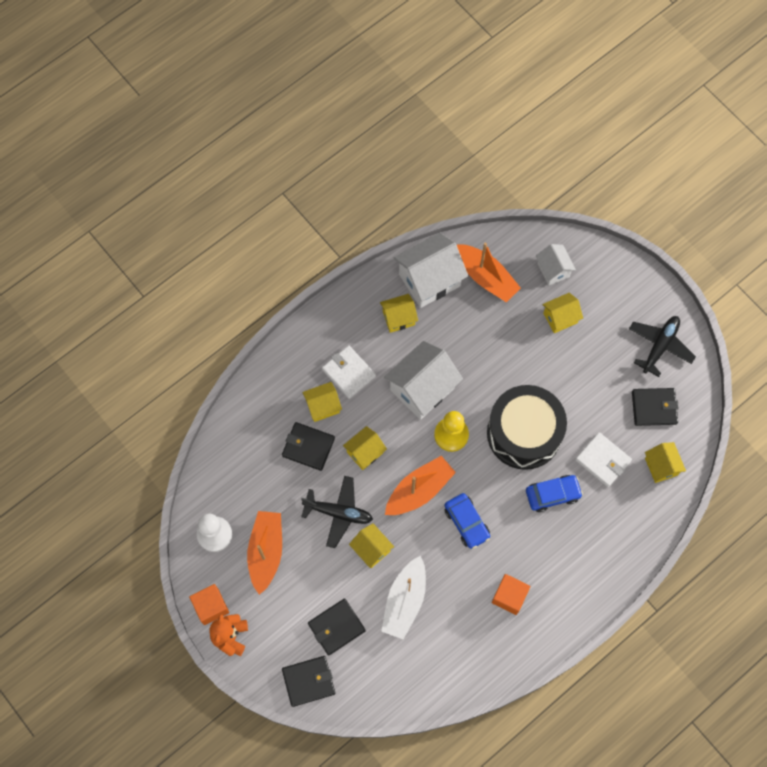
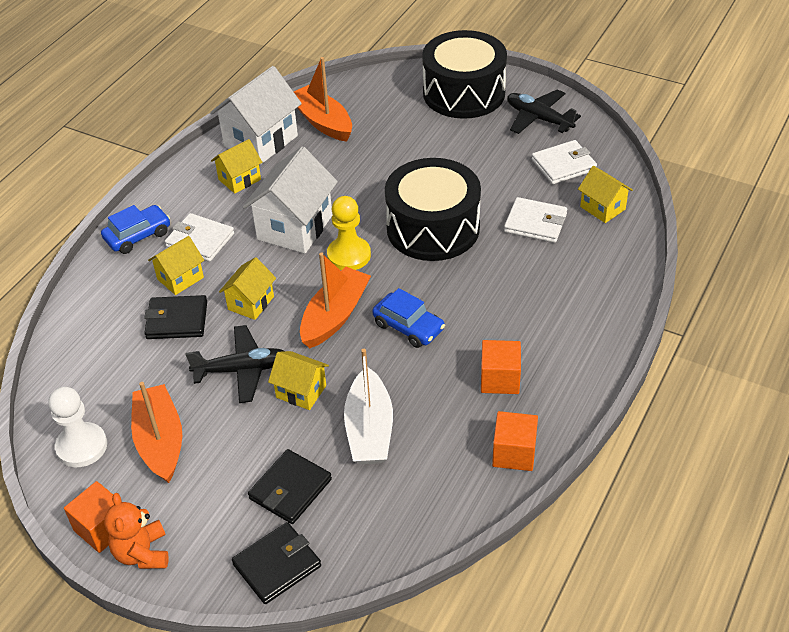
camera: 20 degrees left, 25 degrees down
(486, 277) = (323, 122): orange boat -> orange boat turned 150 degrees counterclockwise
(491, 661) = (514, 453): none -> orange cube
(552, 494) = (496, 269): blue car -> blue car (138, 236)
(553, 270) = (392, 97): white house -> none
(560, 318) = (420, 128): yellow house -> none
(613, 289) = (464, 93): none -> black drum
(654, 407) = (563, 165): black wallet -> white wallet
(660, 346) = (538, 119): black plane -> black plane turned 60 degrees counterclockwise

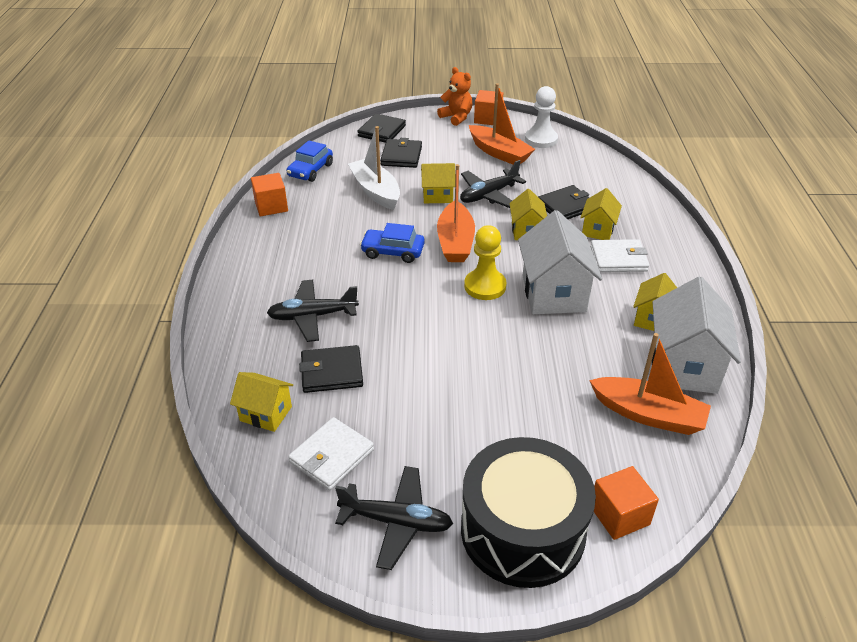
camera: 150 degrees right, 5 degrees down
(138, 236) = (670, 246): blue car -> blue car (310, 170)
(433, 228) = (429, 333): black drum -> none
(500, 379) = (301, 241): orange cube -> orange cube (619, 515)
(529, 279) = (312, 316): none -> black plane
(535, 223) = (331, 372): white wallet -> black wallet

